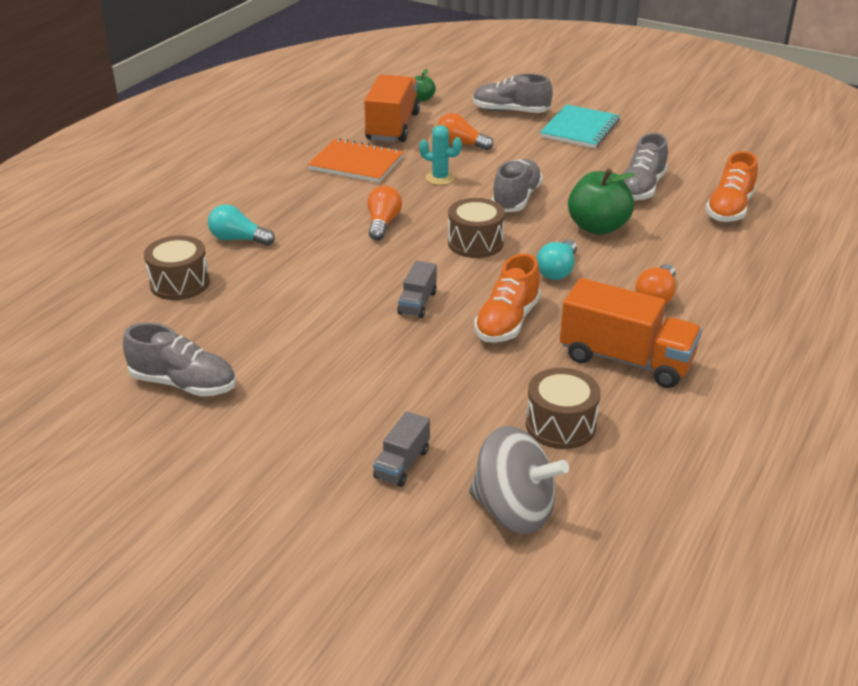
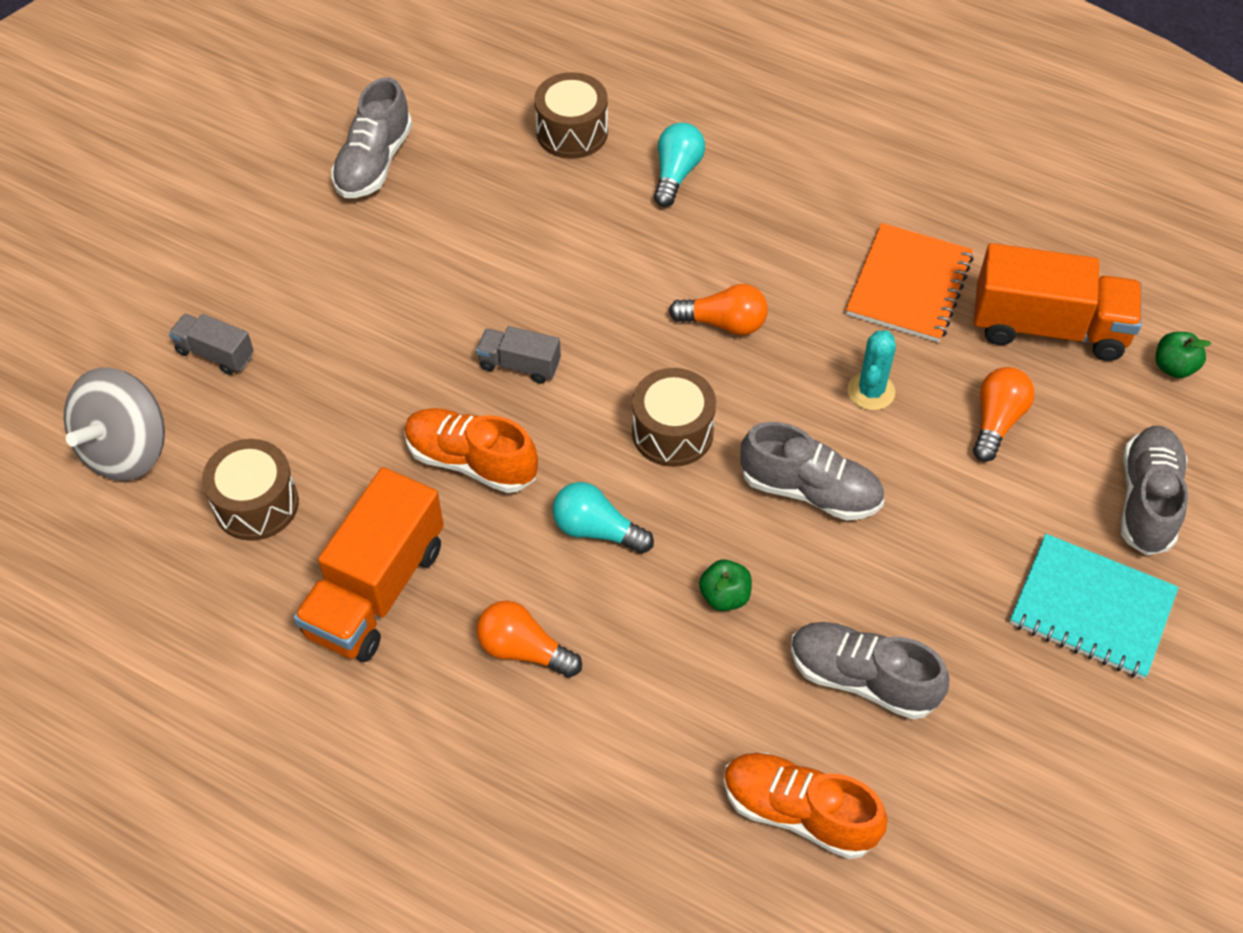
camera: 90 degrees right, 20 degrees up
(597, 227) = (724, 596): green apple -> green apple, size x0.51

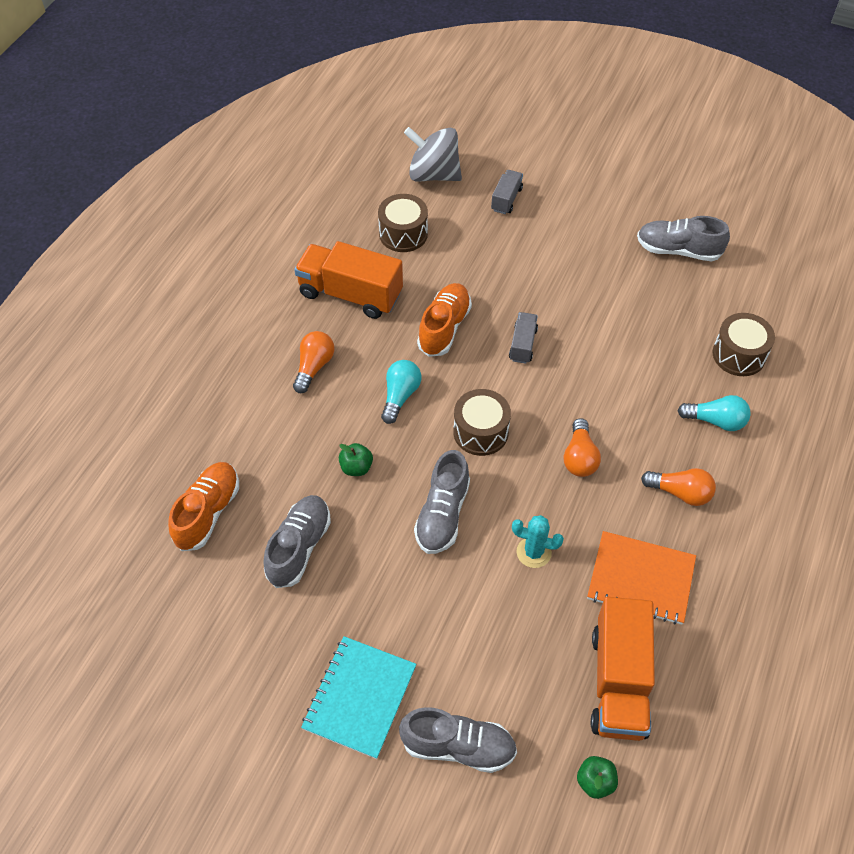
camera: 85 degrees right, 0 degrees up
(997, 421) = (519, 639): orange light bulb -> orange light bulb (680, 493)

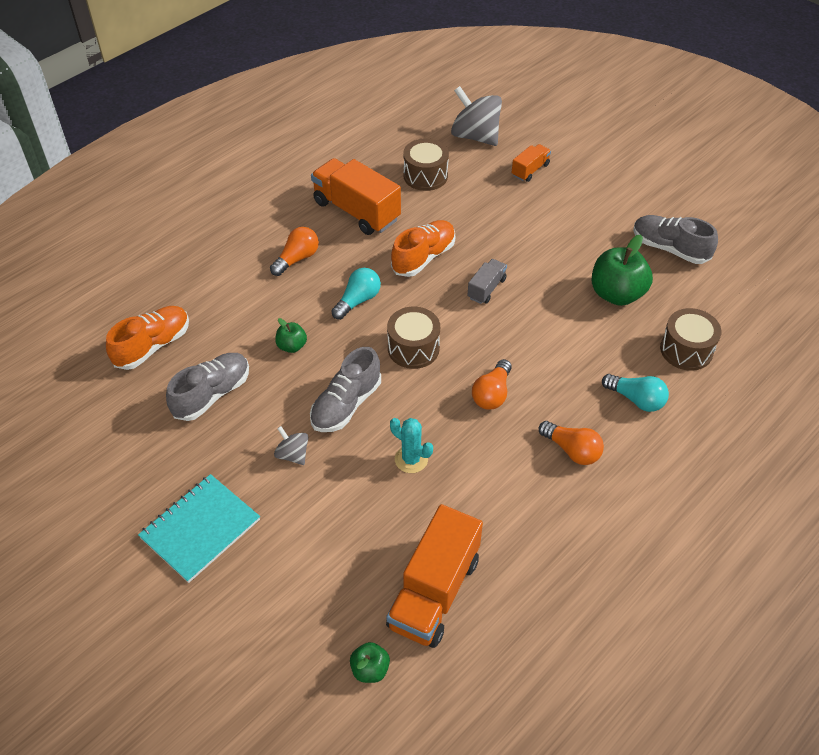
camera: 20 degrees right, 5 degrees down
(414, 586) = (293, 454): none -> grey spinning top
(458, 746) = (263, 597): grey shoe -> none
(506, 199) = (530, 170): grey truck -> orange truck
(641, 579) = (498, 512): orange notebook -> none
(650, 314) = (616, 294): none -> green apple

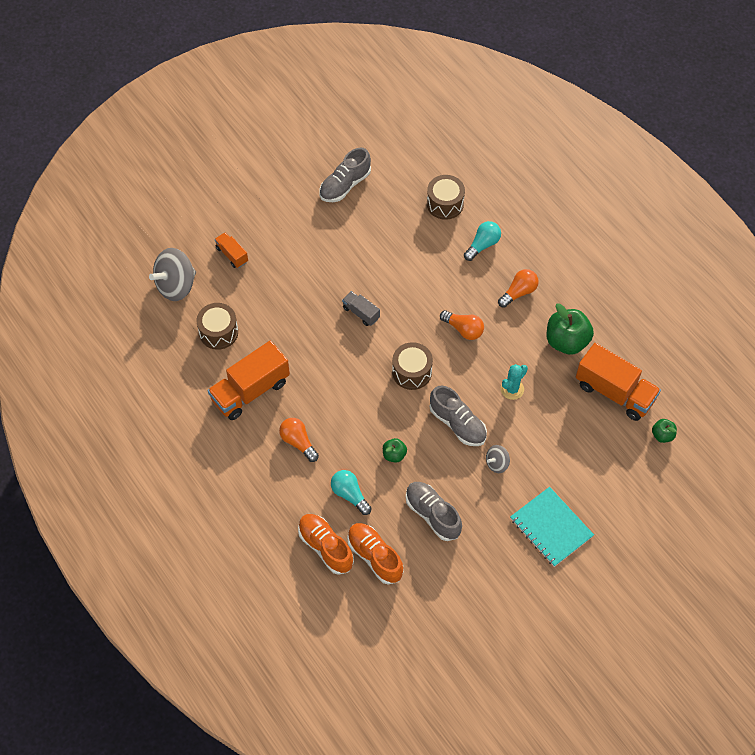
camera: 80 degrees left, 10 degrees up
(358, 300) = (355, 403): turquoise light bulb -> turquoise light bulb (350, 494)
(423, 257) = (317, 350): orange shoe -> orange shoe (325, 547)
(616, 294) = (384, 231): green apple -> green apple (566, 341)

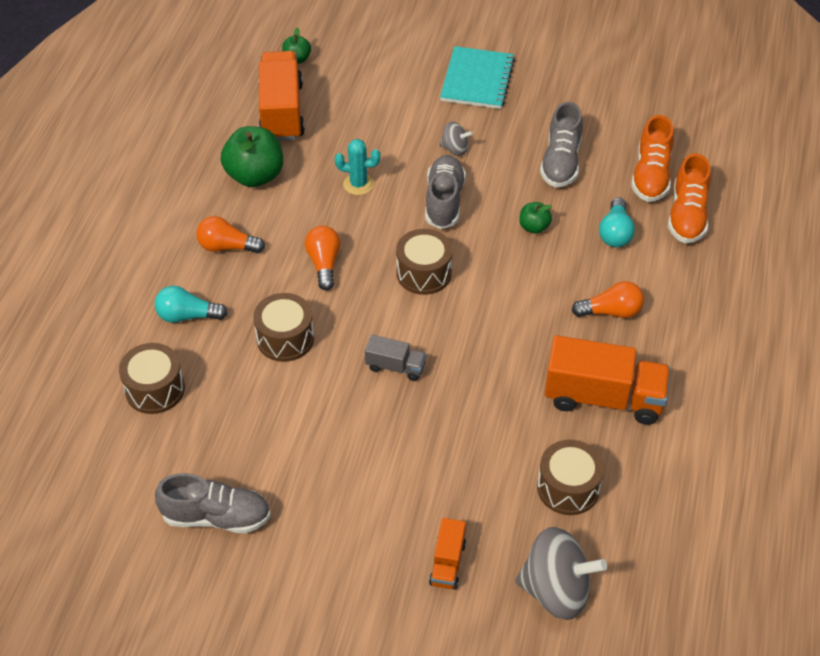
camera: 130 degrees left, 10 degrees down
(298, 442) = (611, 312): orange light bulb -> orange light bulb turned 105 degrees counterclockwise
(361, 313) = (395, 367): grey truck -> grey truck turned 75 degrees counterclockwise
(426, 277) = (285, 338): none -> brown drum

